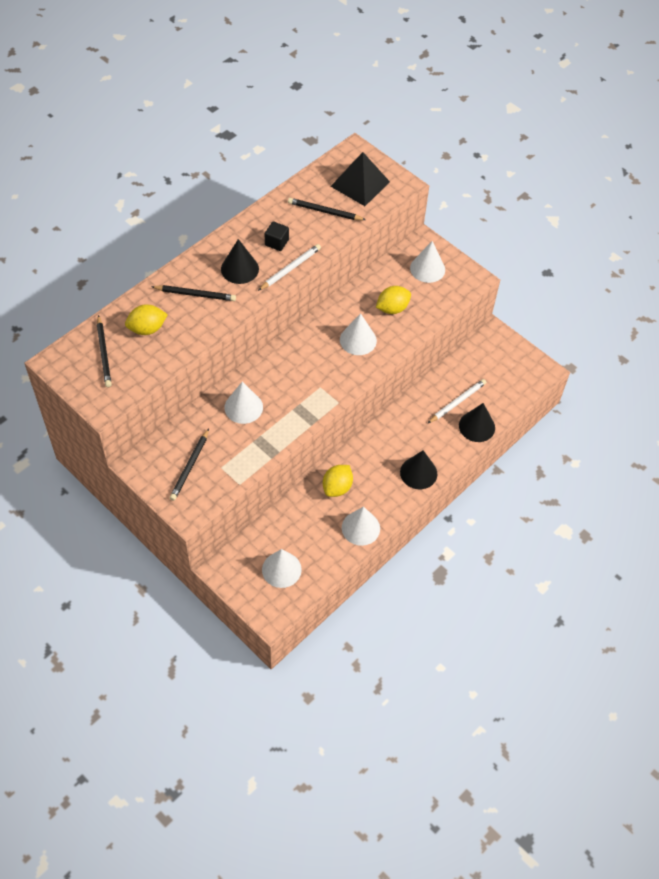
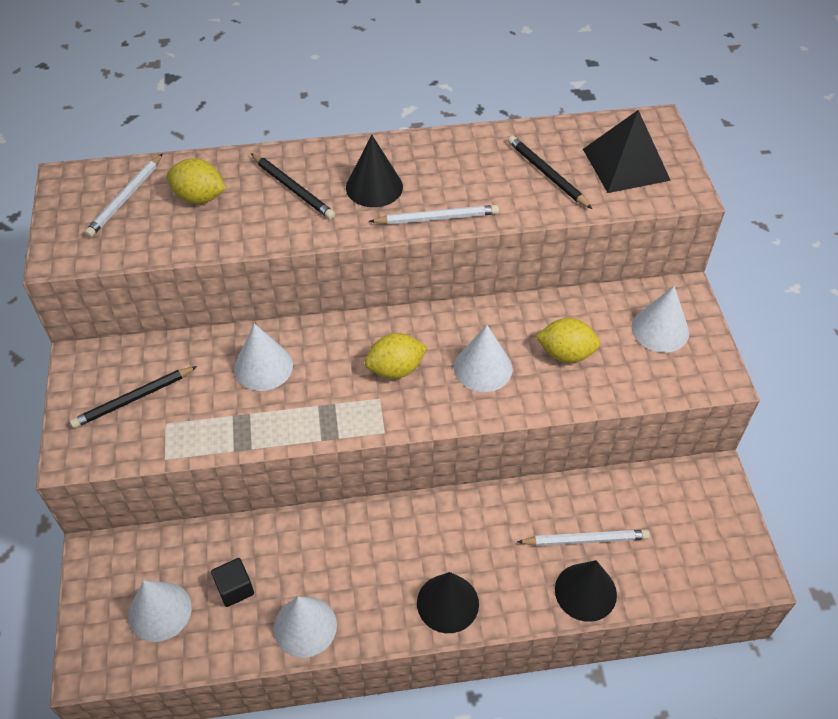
camera: 40 degrees right, 5 degrees down
(104, 353) = (125, 198): black pencil -> white pencil
(276, 242) = (450, 180): black cube -> black cube (235, 589)
(337, 487) = (325, 550): yellow lemon -> yellow lemon (395, 369)

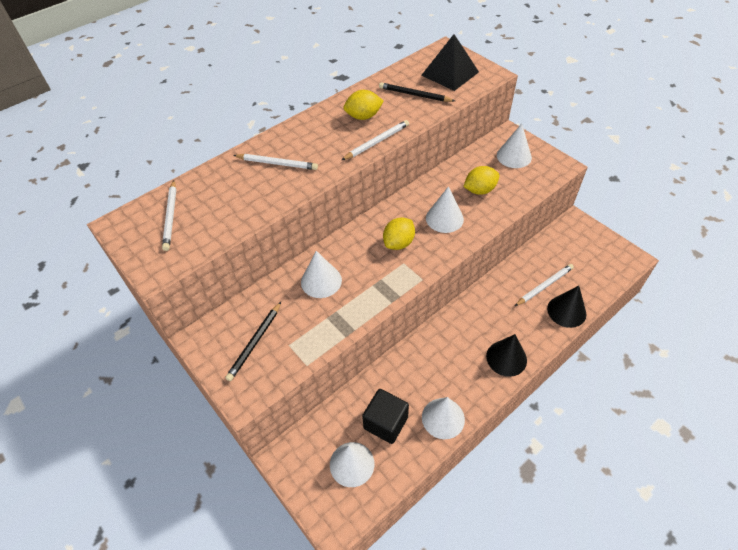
camera: 30 degrees left, 0 degrees up
(199, 197) = (221, 194): yellow lemon -> yellow lemon (363, 116)
(235, 589) = (385, 423): black cube -> black cube, size x1.58
(293, 188) = (277, 163): black pencil -> white pencil
(374, 187) = (325, 141): black cone -> none

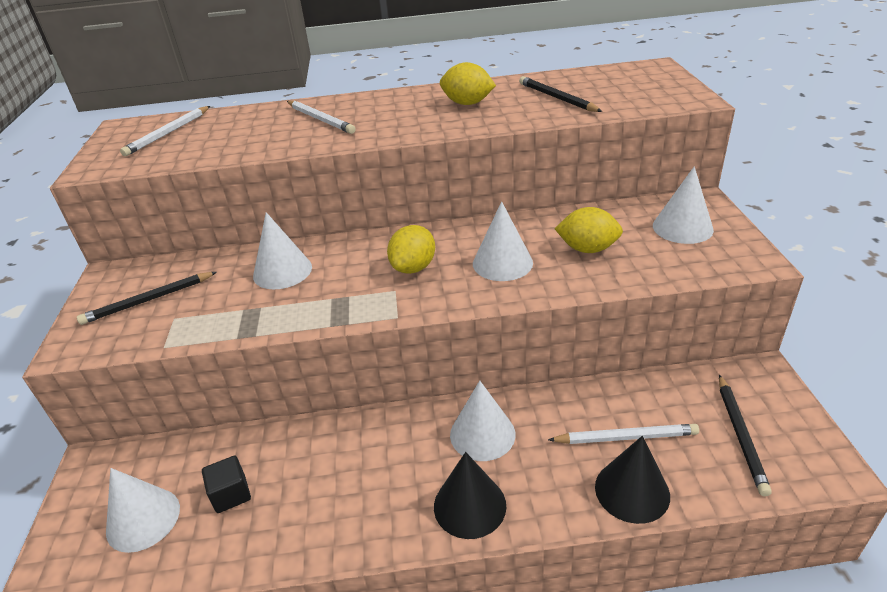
camera: 35 degrees right, 15 degrees down
(377, 142) = (452, 128): white pencil -> none
(385, 423) = (231, 494): black cube -> black cube, size x0.63
(399, 243) = (413, 267): yellow lemon -> yellow lemon turned 45 degrees counterclockwise
(443, 418) = (302, 533): white cone -> white cone (482, 434)
(450, 73) = (631, 88): black pyramid -> none
(588, 259) = (740, 435): none -> black pencil

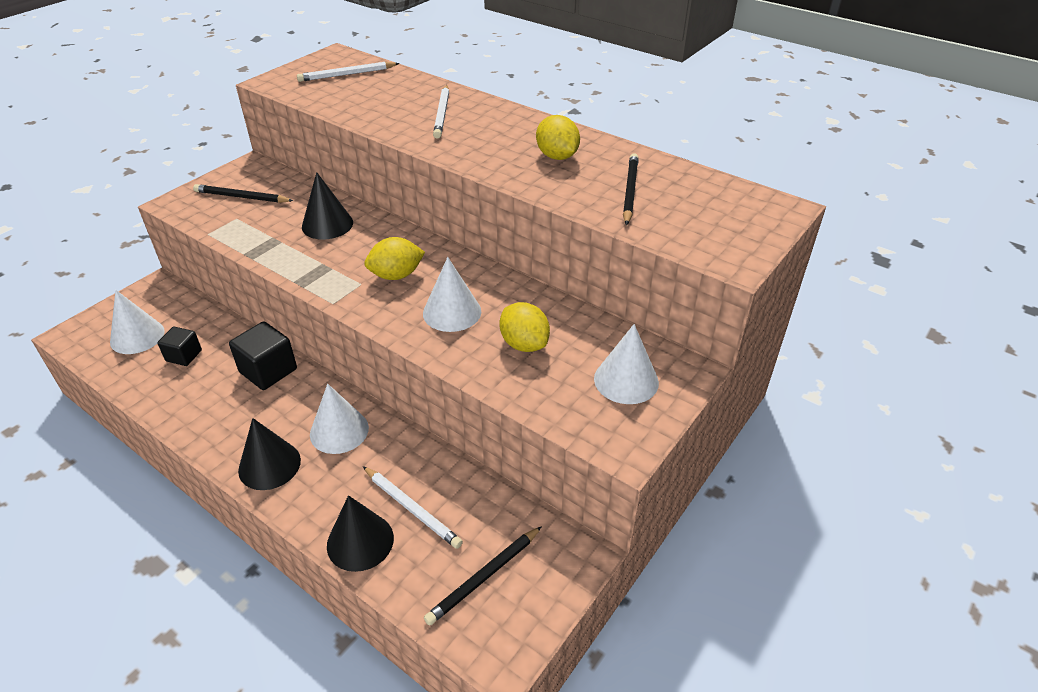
camera: 40 degrees right, 5 degrees up
(282, 271) = (327, 224): white cone -> black cone
(343, 441) = (268, 371): none -> black cube

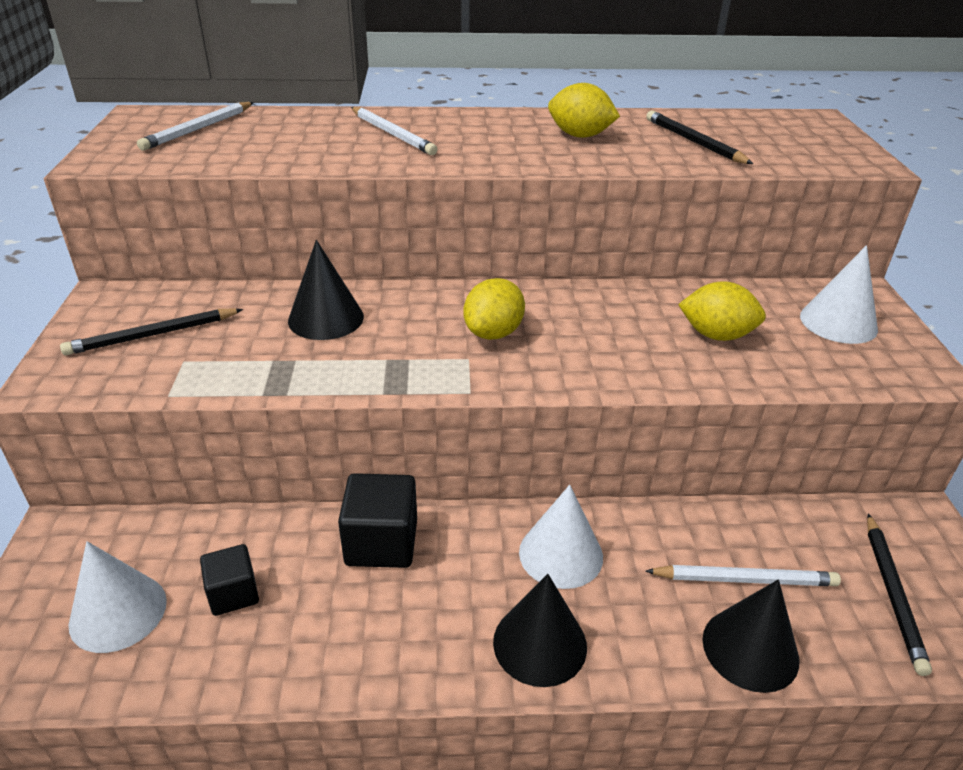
camera: 40 degrees left, 5 degrees down
(452, 312) = (607, 340): white cone -> none

